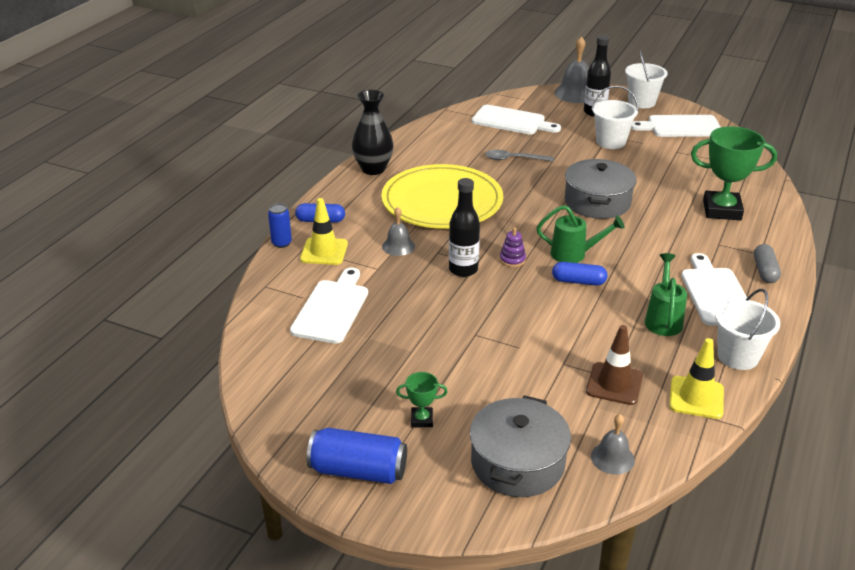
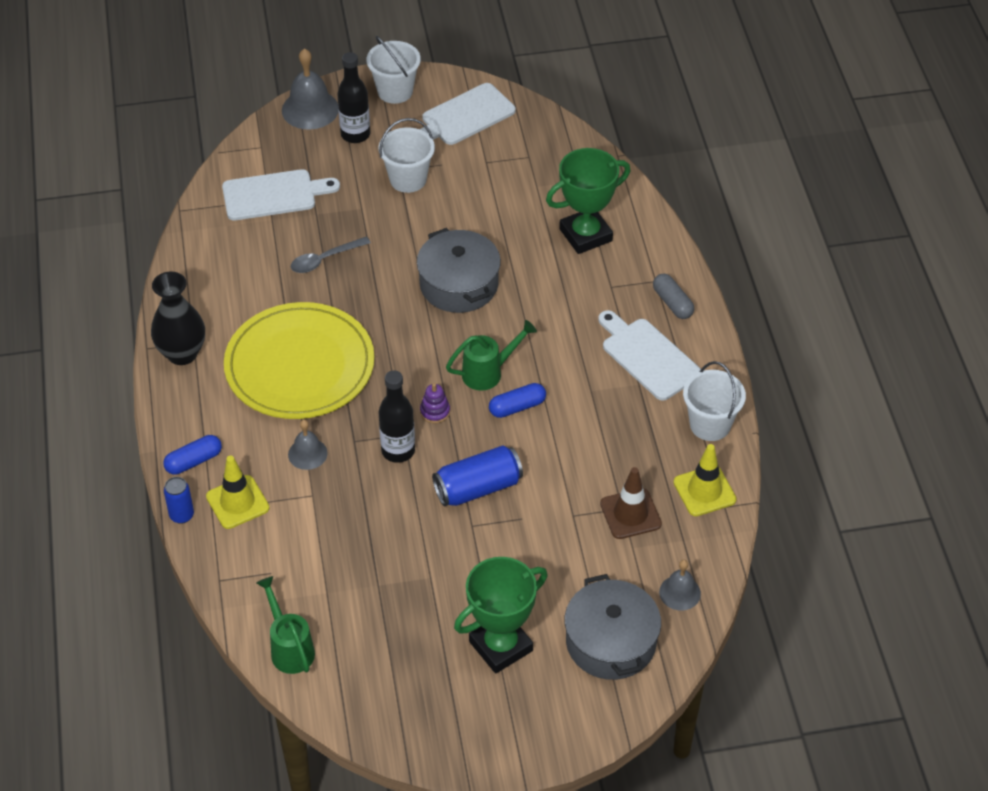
camera: 35 degrees left, 15 degrees up
(331, 309) = (312, 571): white cutting board -> none
(358, 470) = (491, 727): blue can -> blue can (478, 488)
(421, 420) = (501, 646): green trophy -> green trophy, size x2.14
(663, 319) = (622, 414): green watering can -> green watering can (289, 648)

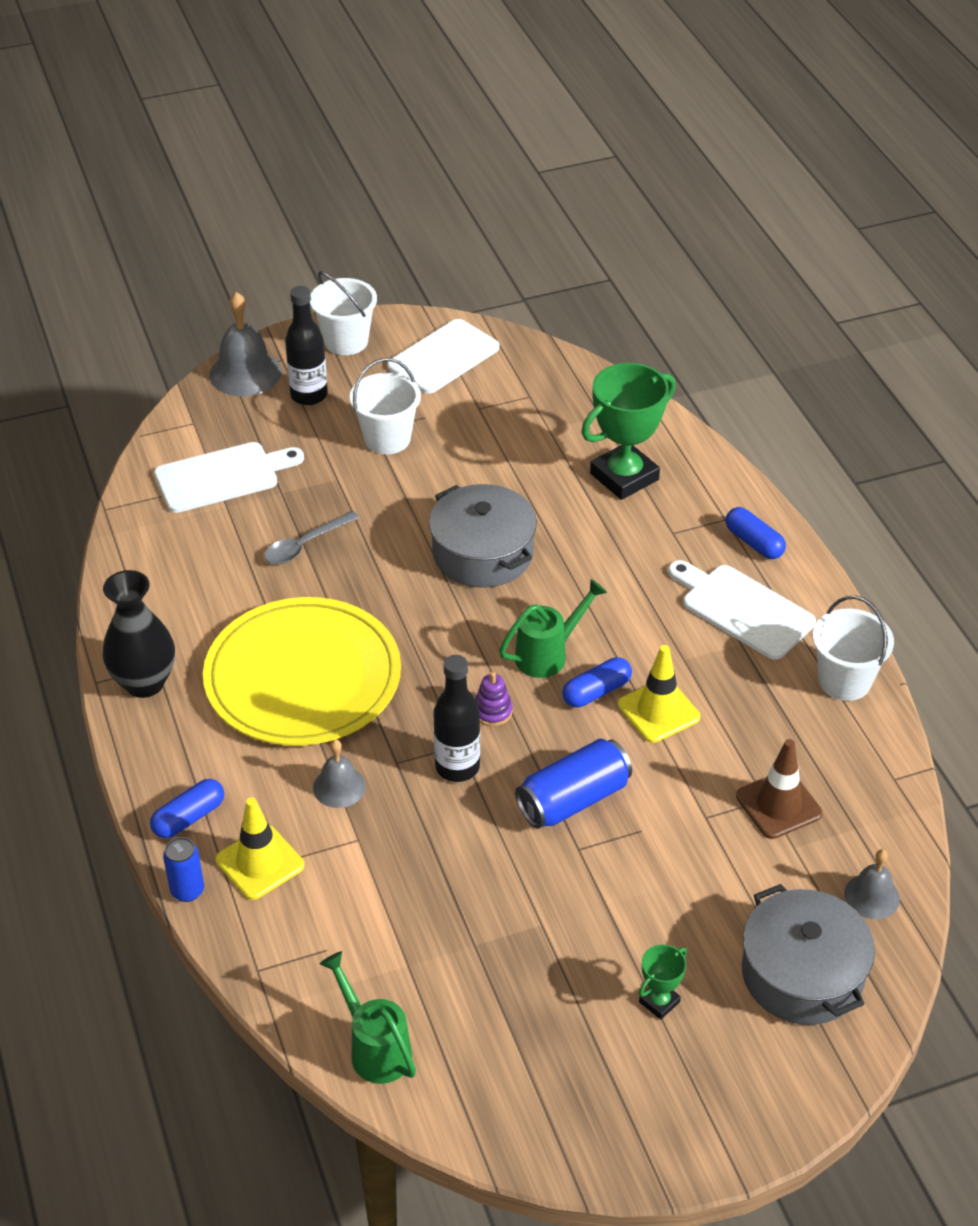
camera: 10 degrees left, 5 degrees down
(501, 646) = (659, 1002): green trophy -> green trophy, size x0.47
(672, 303) = (754, 542): grey capsule -> blue capsule
(704, 491) = (863, 763): yellow traffic cone -> yellow traffic cone (658, 711)

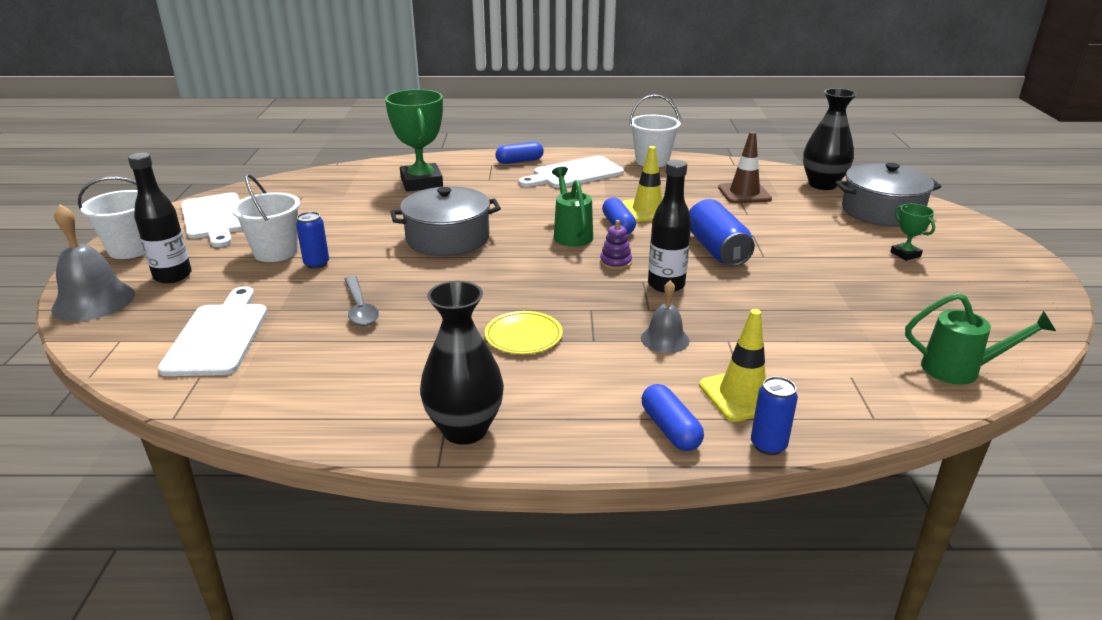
camera: 70 degrees left, 15 degrees down
(303, 677) = (523, 335): yellow plate -> yellow plate, size x0.41
(374, 1048) = (960, 370): green watering can -> green watering can turned 150 degrees counterclockwise
(376, 478) = (316, 264): none -> blue can
(871, 896) = (822, 185): grey bell -> black vase

